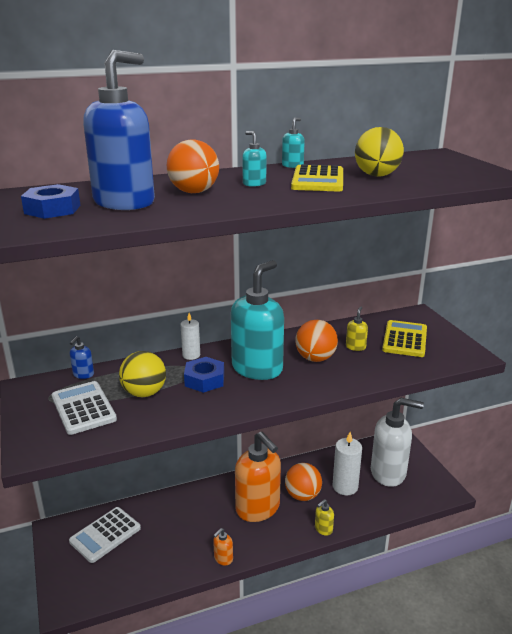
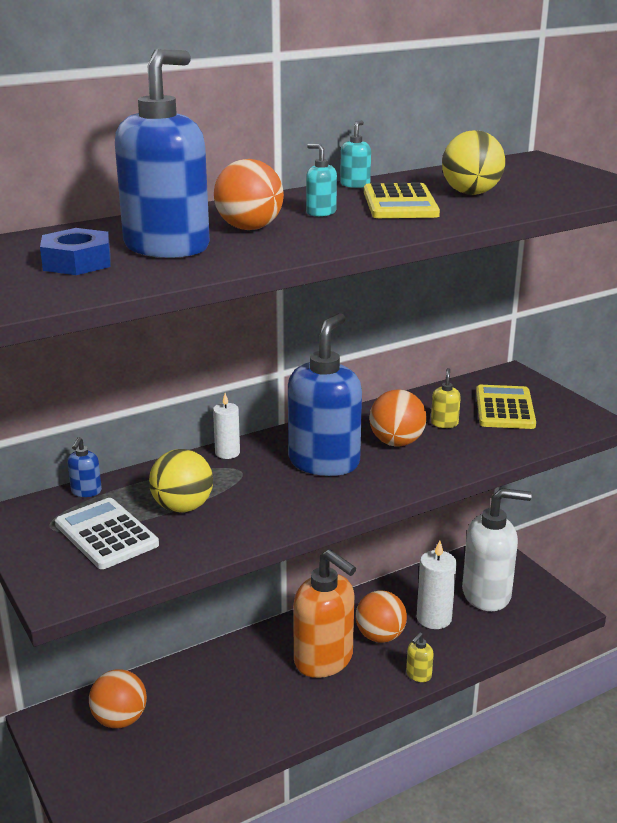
camera: 10 degrees left, 0 degrees up
(105, 535) = (120, 719): white calculator -> orange ball
(204, 380) = (258, 483): blue nut -> none
(223, 559) = (294, 728): orange soap dispenser -> none
(257, 368) = (324, 462): turquoise soap dispenser -> blue soap dispenser

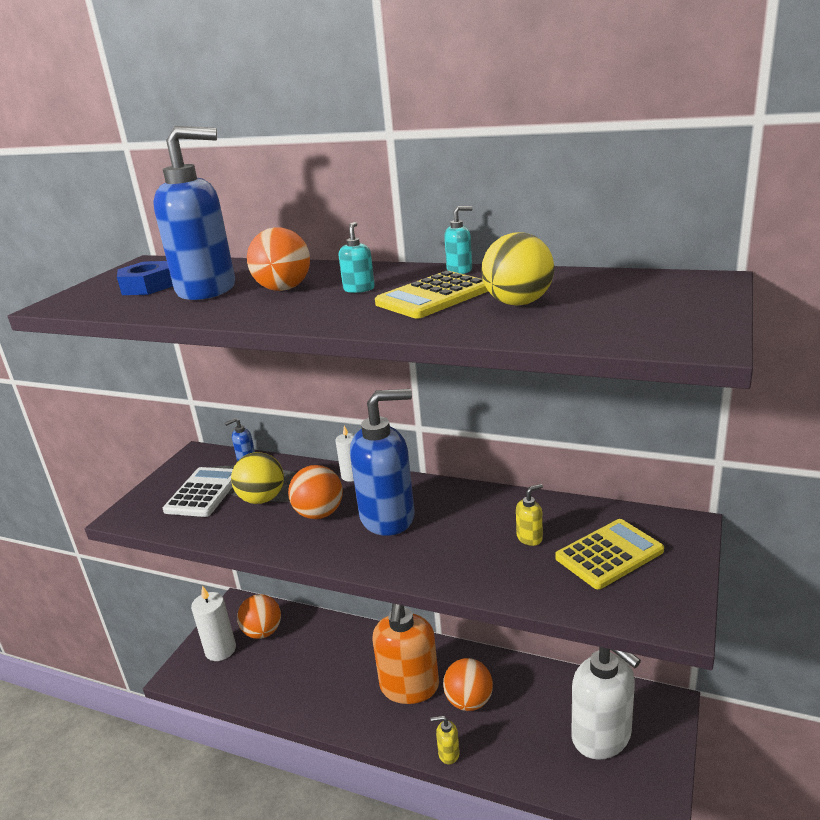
camera: 55 degrees right, 0 degrees up
(396, 442) = (462, 532): orange ball -> orange ball (319, 514)
(434, 618) = (527, 720): white candle -> white candle (220, 650)

